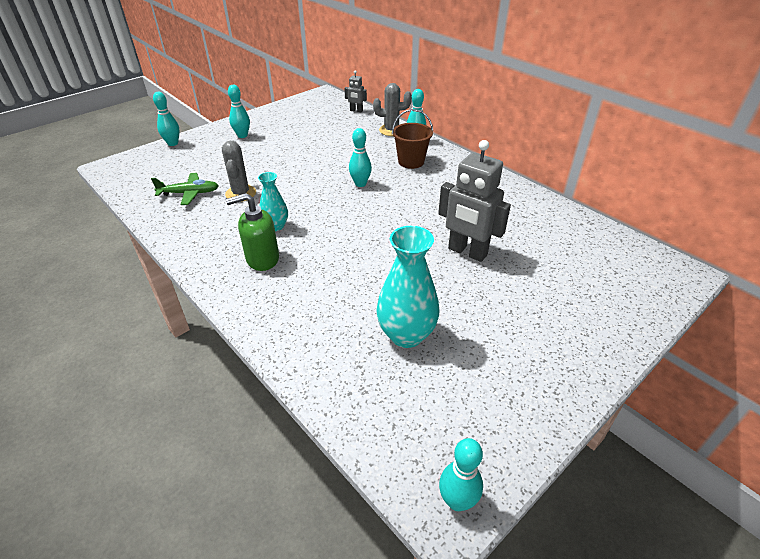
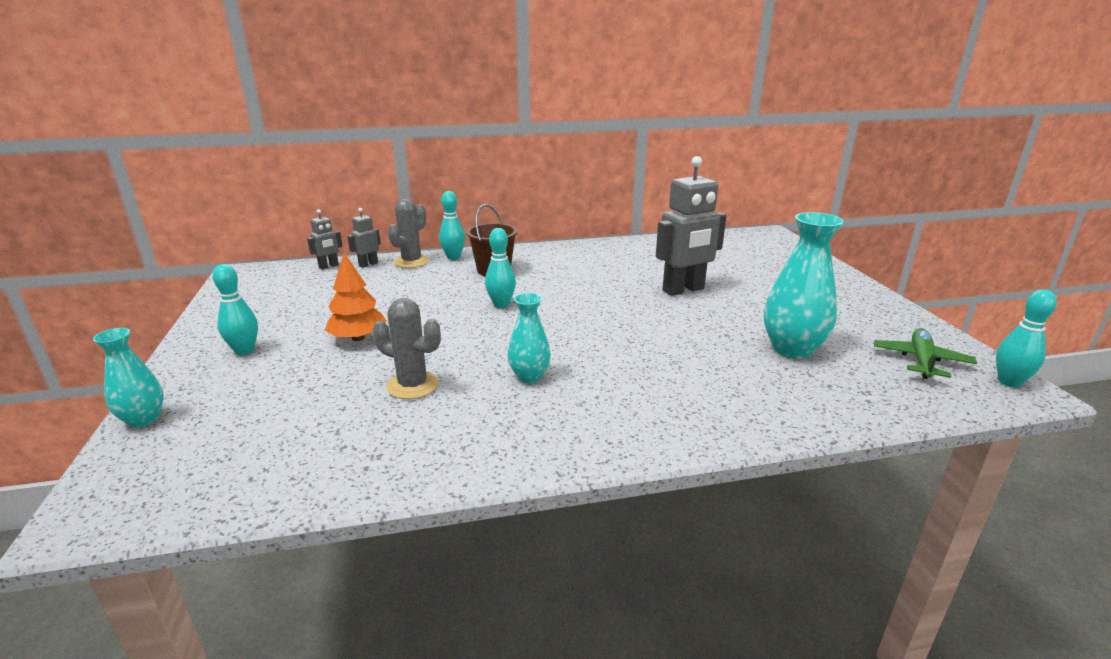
camera: 60 degrees left, 15 degrees down
(173, 143) = (143, 419): turquoise bowling pin -> turquoise vase
(189, 193) = (347, 431): green plane -> green plane (921, 361)
(262, 259) = (594, 402): green soap dispenser -> none
(278, 157) = (358, 338): none -> orange tree
(372, 120) = (368, 264): none -> grey robot

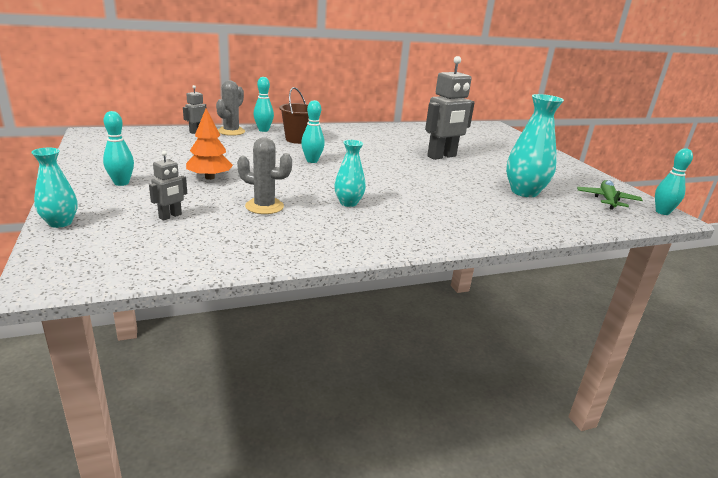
camera: 10 degrees left, 0 degrees up
(329, 266) = (164, 132): grey robot -> grey robot (170, 216)

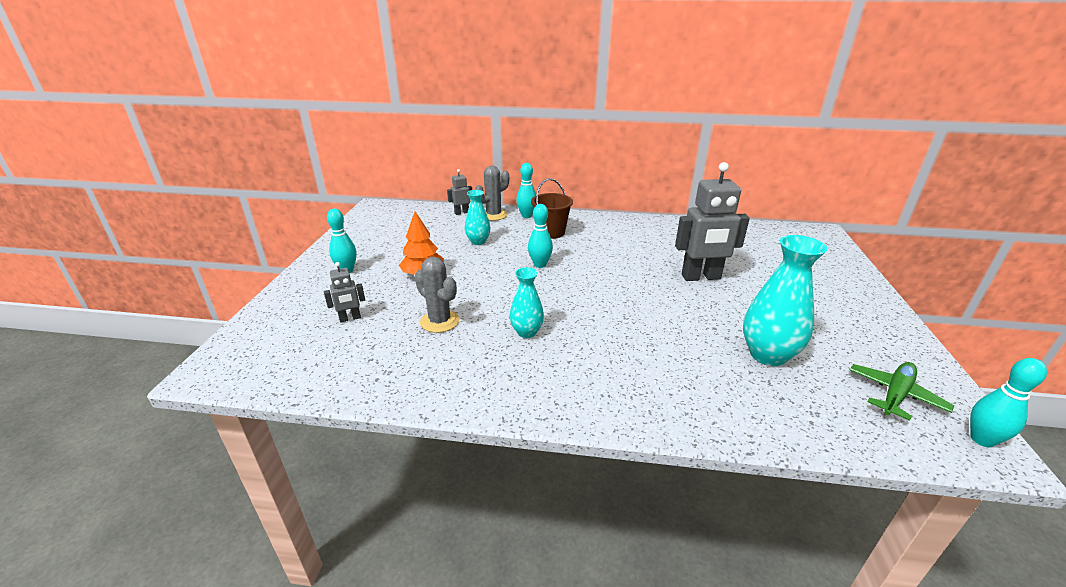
camera: 30 degrees right, 5 degrees up
(60, 223) = (266, 310): turquoise vase -> turquoise vase (478, 241)

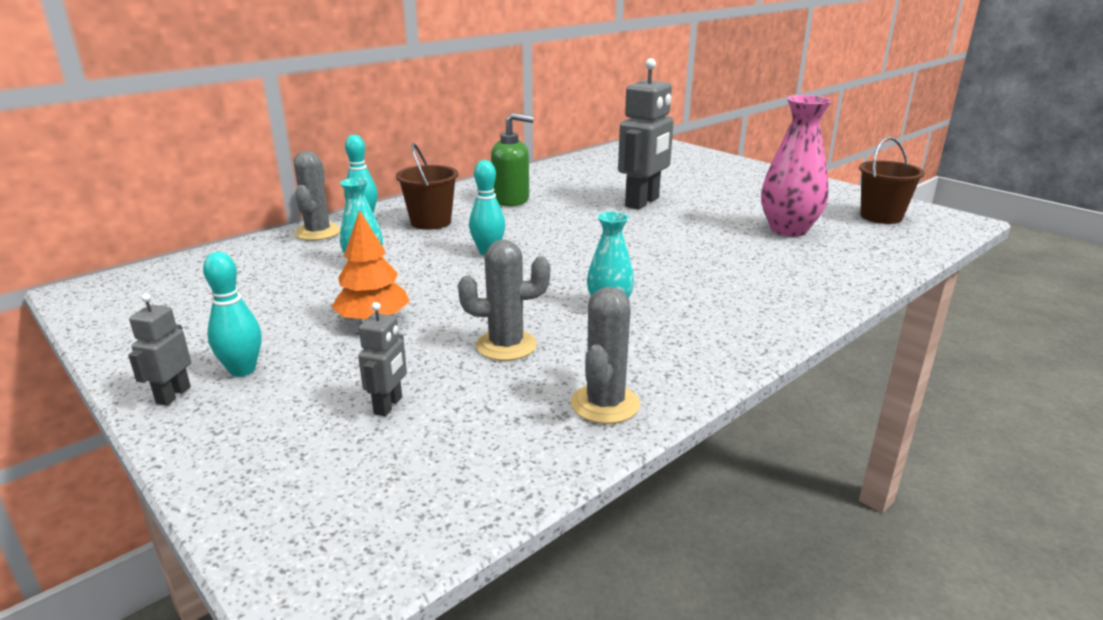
camera: 50 degrees left, 5 degrees down
(410, 381) = (605, 404): none -> grey cactus
(461, 212) = (264, 246): grey robot -> grey robot (173, 395)
(621, 237) = (511, 200): none -> green soap dispenser
(767, 355) = (788, 230): turquoise vase -> pink vase
(895, 394) = (881, 216): green plane -> brown bucket
(982, 440) = (947, 218): turquoise bowling pin -> none

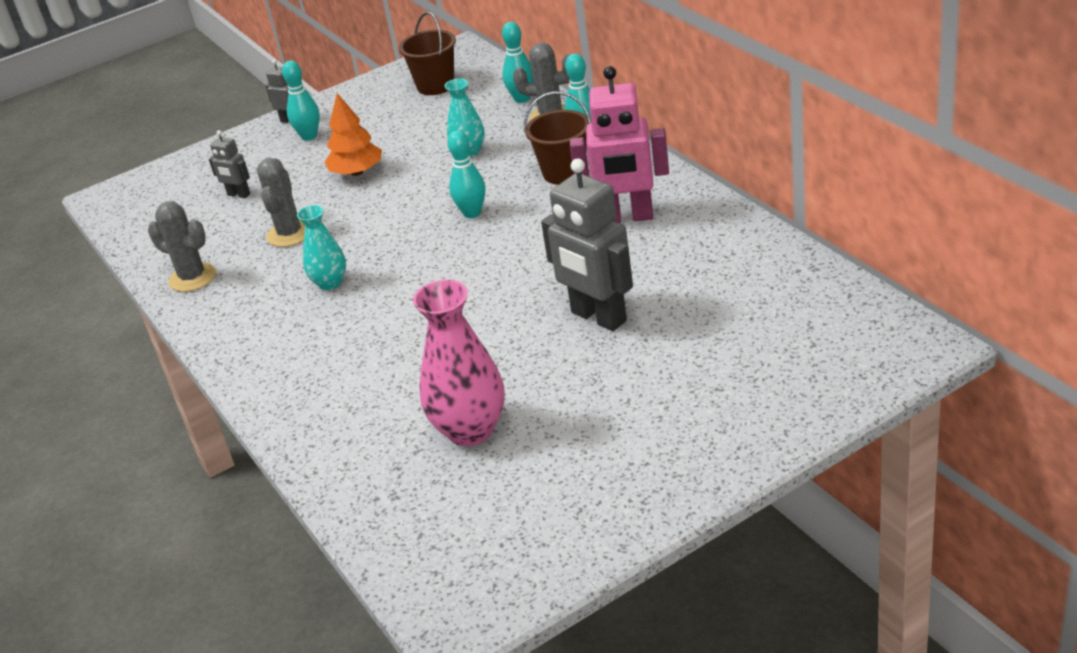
camera: 105 degrees right, 10 degrees up
(265, 247) = (522, 99): none -> turquoise bowling pin
(511, 200) = (626, 217): green soap dispenser -> pink robot
(881, 216) = (493, 535): brown bucket -> brown bucket (435, 85)

